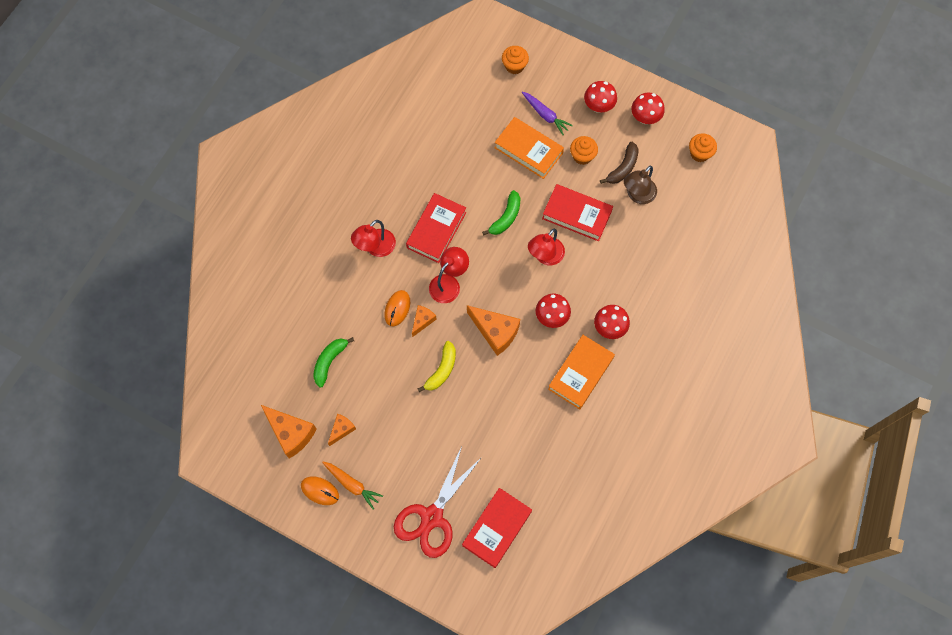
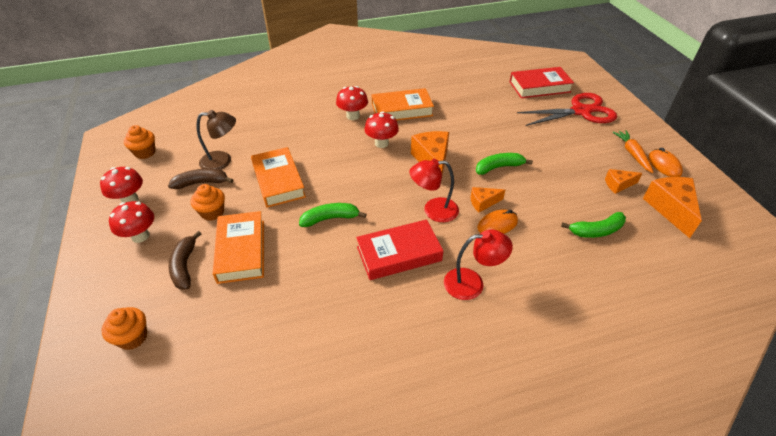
camera: 135 degrees left, 25 degrees down
(442, 370) = (499, 167): yellow banana -> green banana
(545, 115) = (185, 266): purple carrot -> brown banana
(545, 256) = (338, 175): red lamp -> none
(577, 215) = (278, 181): red book -> orange book

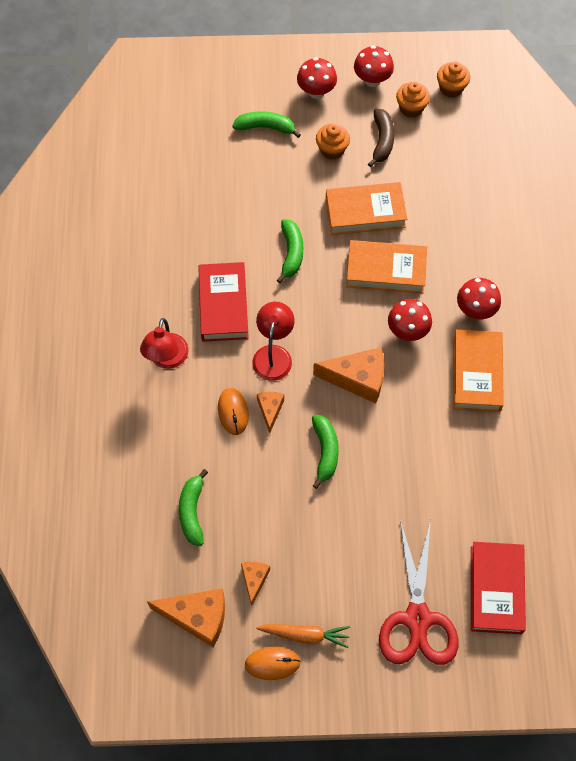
camera: 105 degrees right, 20 degrees up
(132, 337) = (200, 93): orange cupcake -> orange cupcake (411, 108)
(185, 266) = (265, 127): brown banana -> green banana
(222, 161) = (415, 161): brown lamp -> none
(241, 251) = (271, 172): orange book -> orange book (386, 270)

